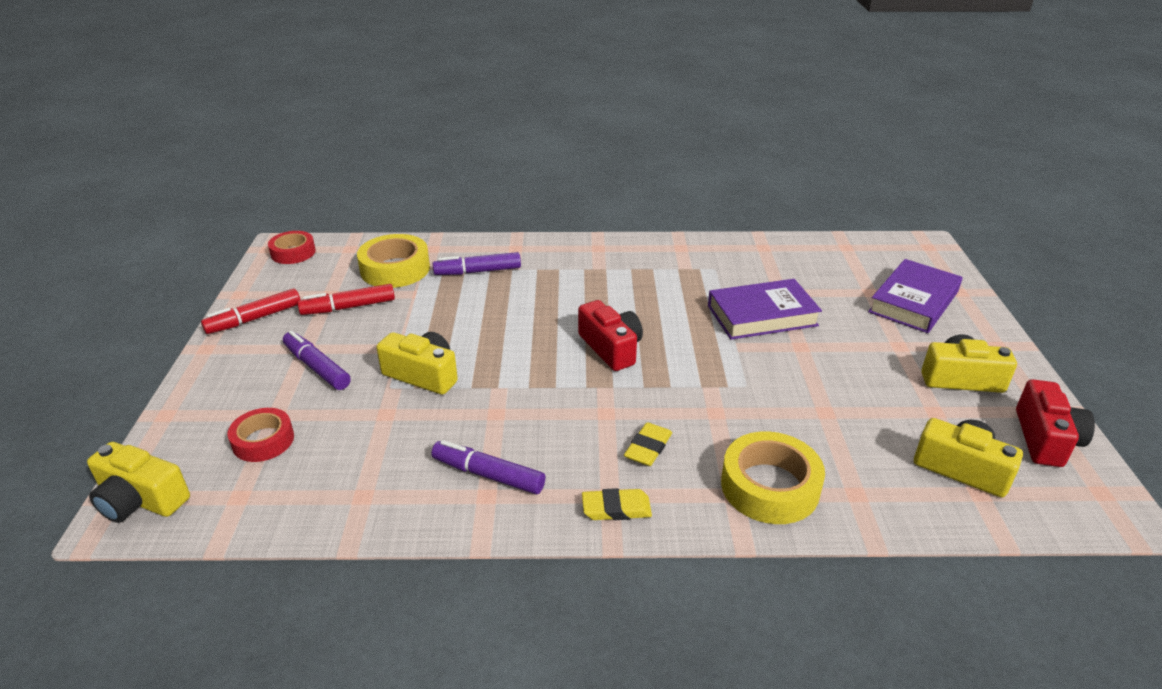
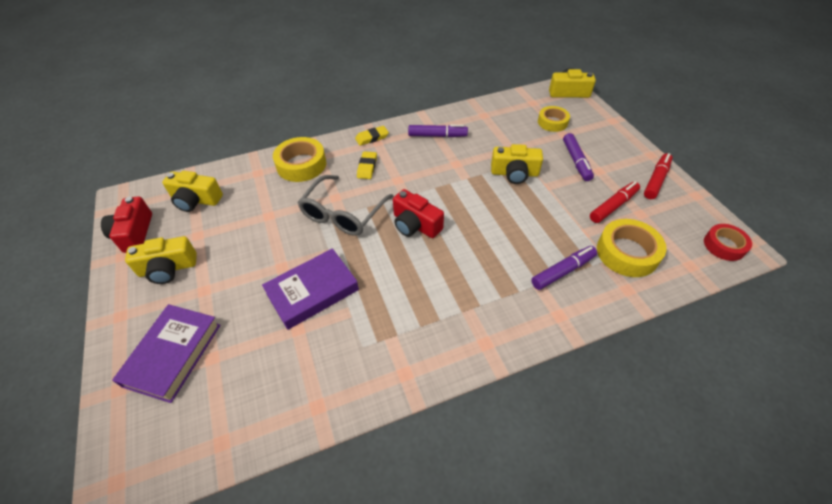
camera: 160 degrees right, 15 degrees up
(263, 440) = (552, 122): red tape -> yellow tape
(317, 367) = (576, 161): purple marker -> purple marker turned 60 degrees clockwise
(708, 385) = (343, 214): none -> grey glasses

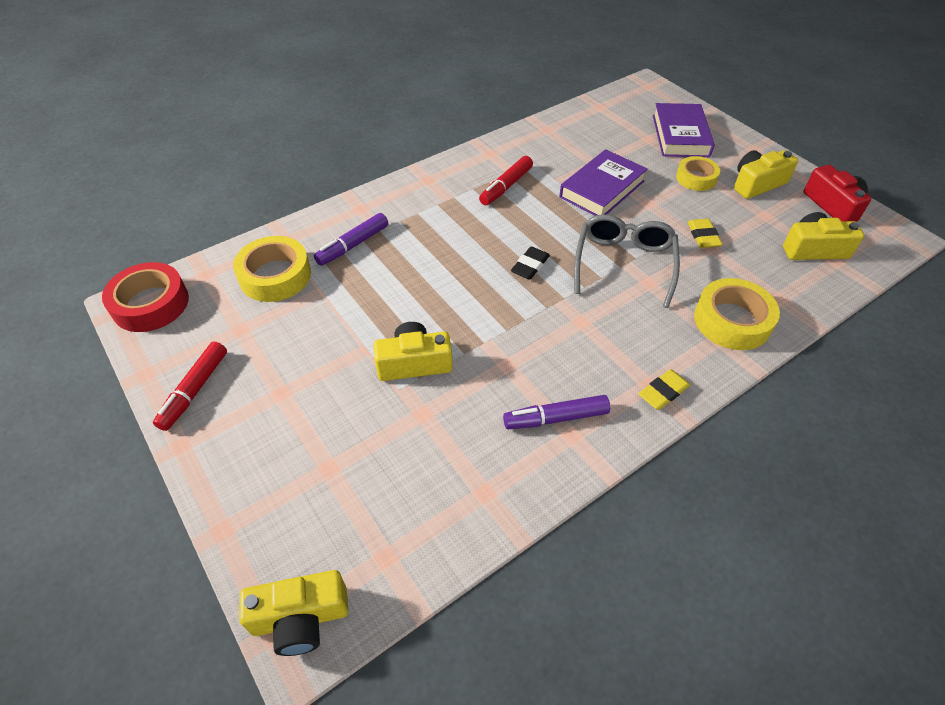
camera: 165 degrees right, 0 degrees up
(367, 167) = (636, 334): yellow eraser -> yellow eraser (703, 236)
(415, 225) = (530, 266): red camera -> black eraser
(552, 122) = (347, 497): yellow tape -> yellow tape (696, 178)
(576, 161) = (314, 405): purple marker -> none
(613, 206) = (275, 334): red marker -> red marker (506, 186)
(724, 245) = (150, 304): red tape -> red tape, size x1.54

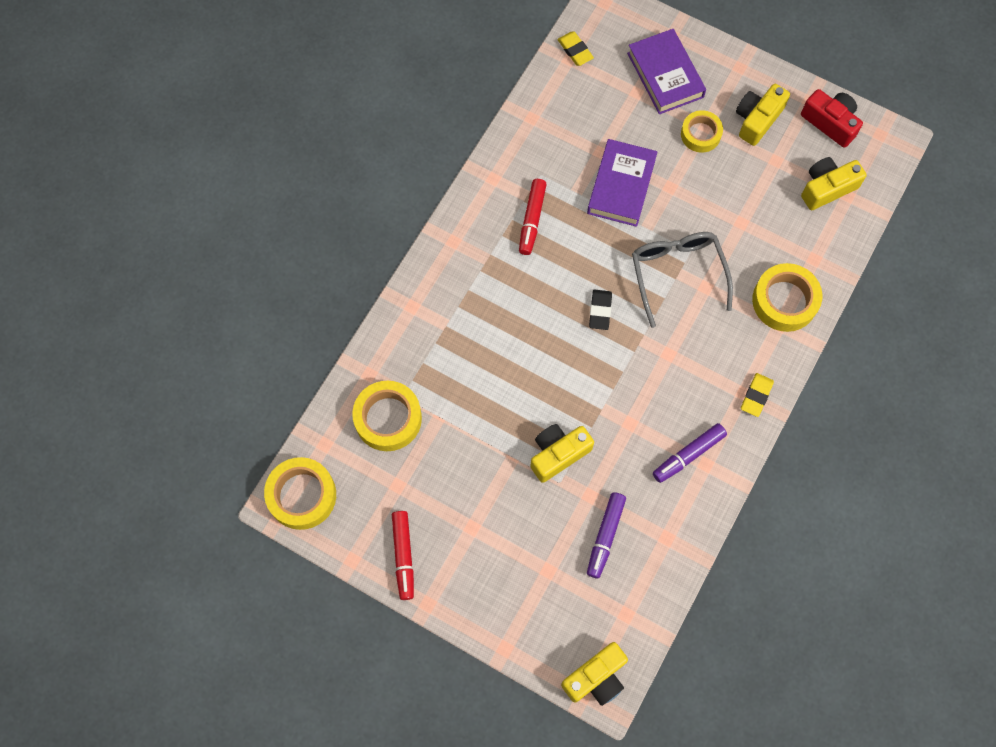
camera: 25 degrees left, 20 degrees up
(150, 304) = (302, 495): red tape -> yellow tape
(353, 245) = (434, 354): purple marker -> purple marker (605, 536)
(703, 236) = (731, 211): yellow eraser -> yellow eraser (575, 50)

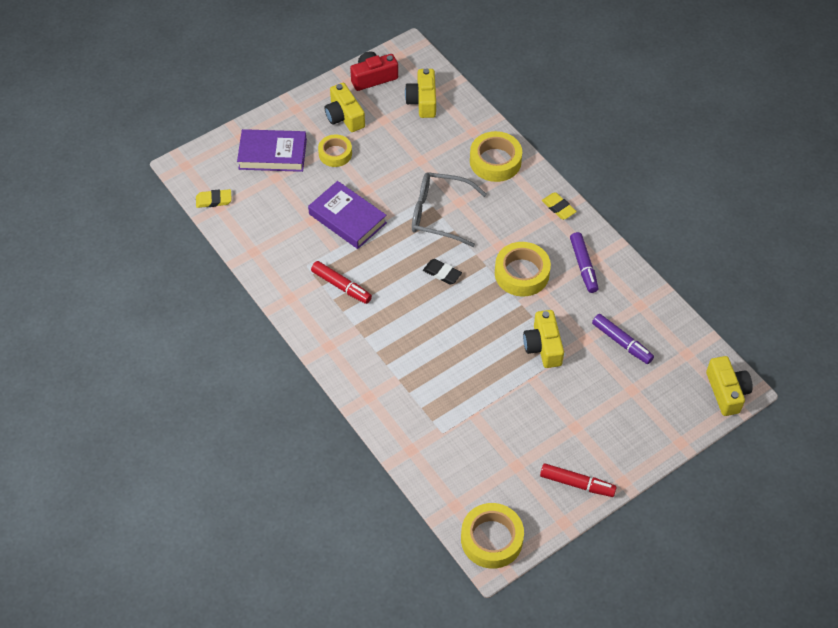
camera: 65 degrees left, 15 degrees down
(388, 418) = (456, 450): yellow tape -> yellow tape (521, 273)

